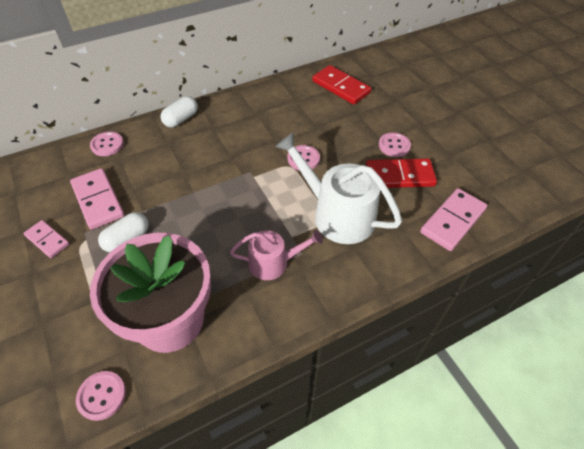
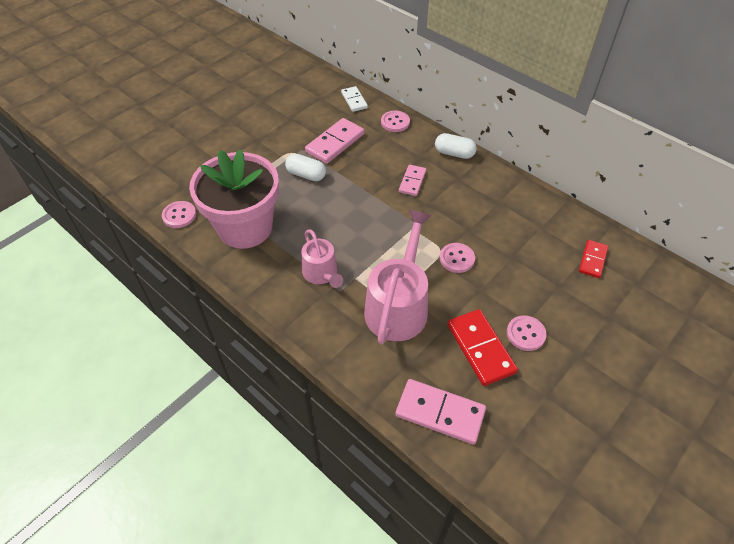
camera: 70 degrees right, 0 degrees up
(46, 165) = (354, 100): none -> white domino
(47, 240) = (287, 134): pink domino -> pink domino (412, 181)
(337, 214) = (398, 306): white watering can -> pink watering can
(341, 87) = (592, 260): red domino -> red domino, size x0.61

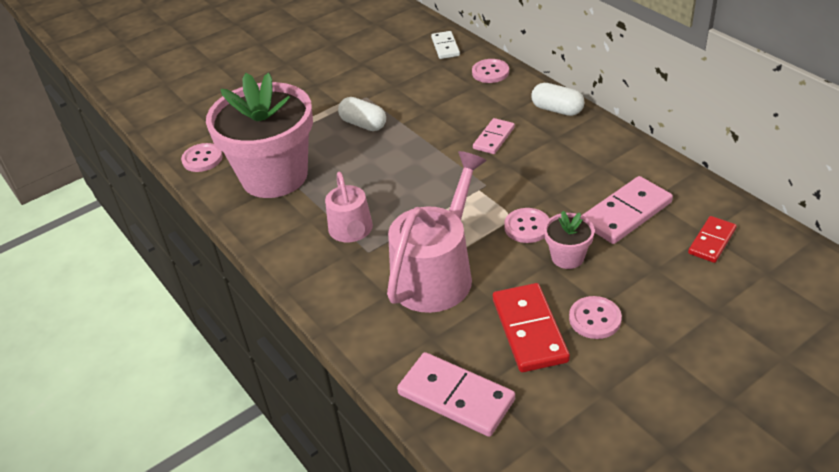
camera: 15 degrees right, 10 degrees down
(335, 143) = (408, 92): pink domino -> pink domino (626, 213)
(493, 282) = (567, 257): none -> pink flower pot

